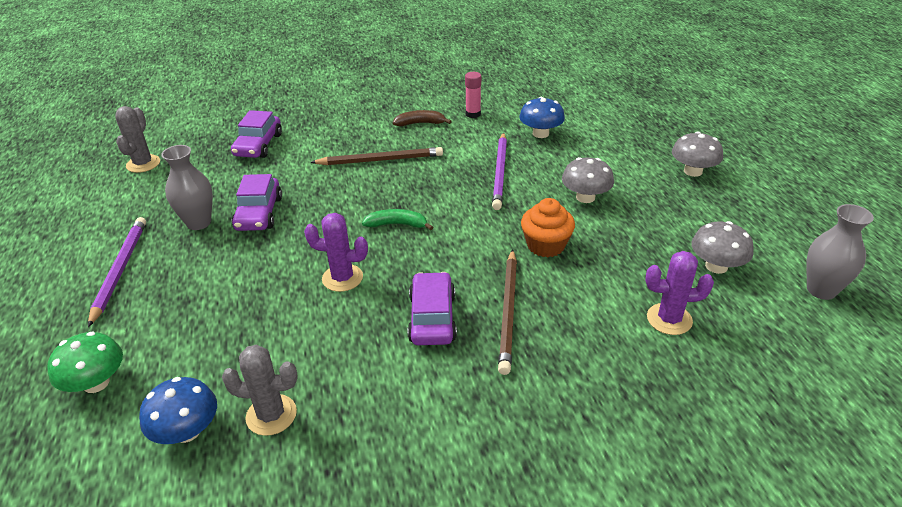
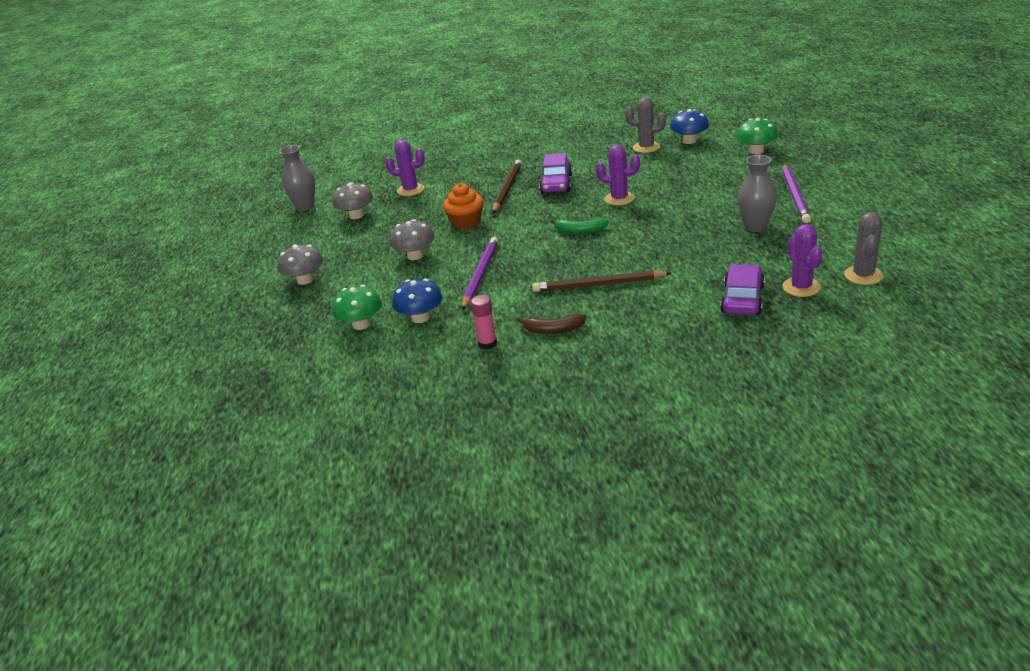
camera: 170 degrees left, 5 degrees down
(203, 154) = (801, 287): none -> purple cactus
(259, 213) = (704, 235): purple car -> none
(592, 129) = (361, 324): none -> green mushroom

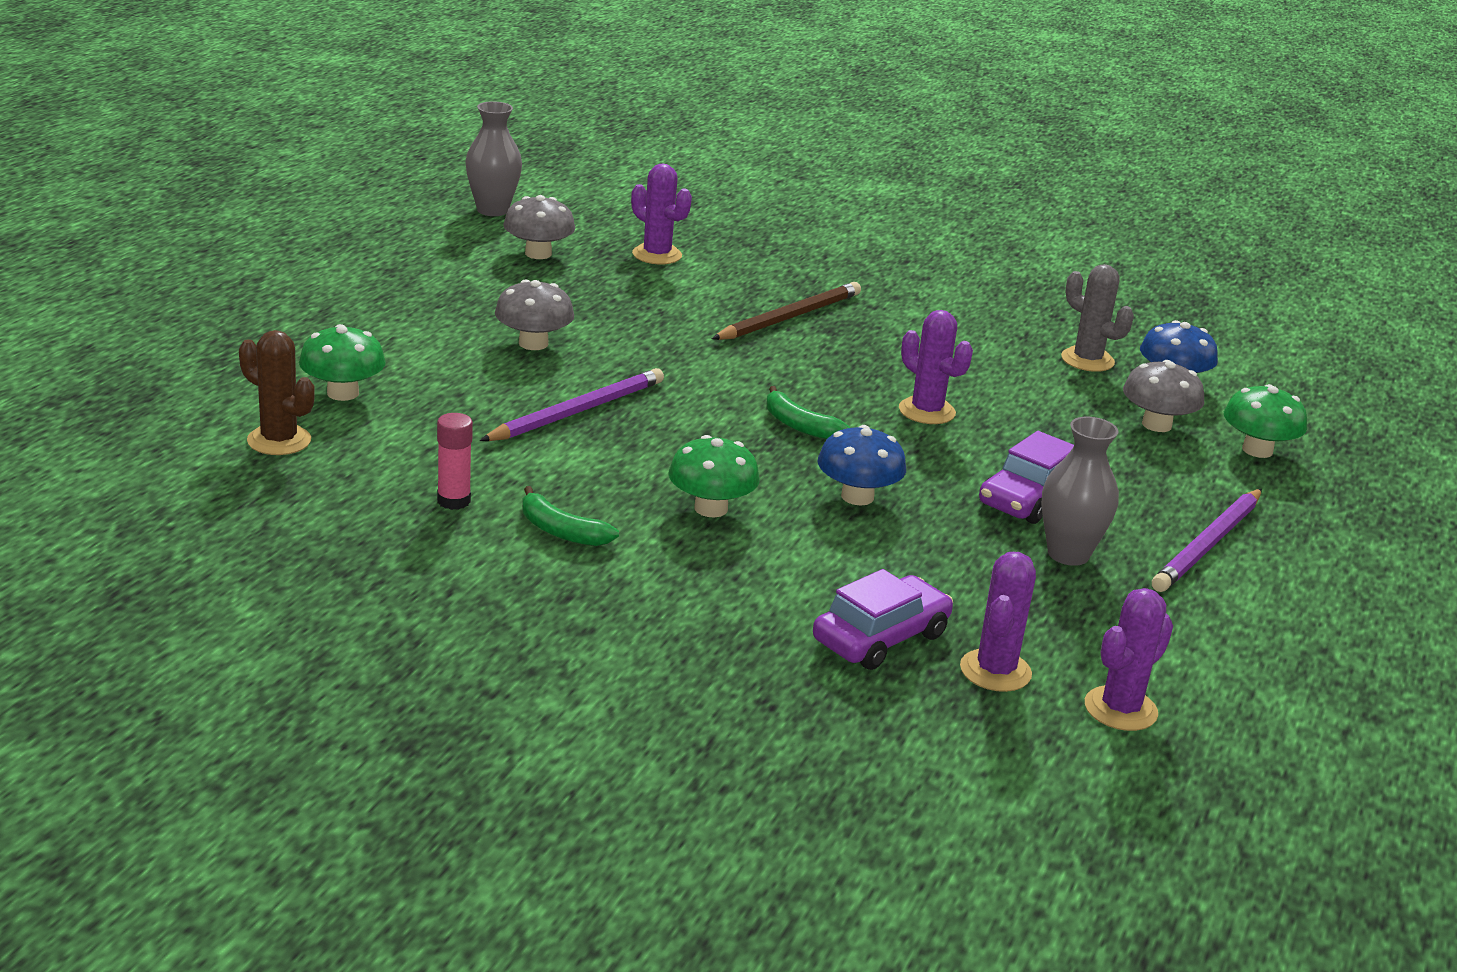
camera: 25 degrees right, 5 degrees down
(305, 280) = (358, 303): grey mushroom -> grey mushroom (1156, 424)
(364, 362) = (279, 440): none -> brown cactus
(420, 317) = (423, 424): blue mushroom -> blue mushroom (857, 496)
(466, 222) = (664, 334): orange cupcake -> none
(553, 330) = (561, 531): brown banana -> green banana
(556, 184) = (869, 345): purple car -> purple car (1029, 498)
(598, 285) = (711, 508): brown pencil -> green mushroom
(863, 275) = (1120, 709): grey cactus -> purple cactus

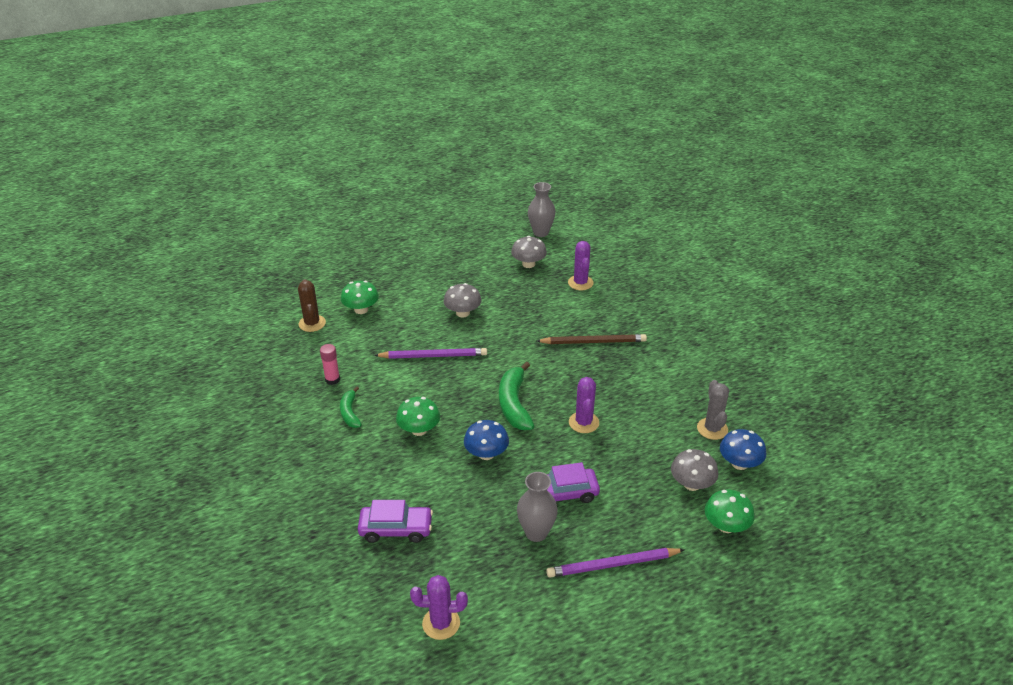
camera: 45 degrees right, 10 degrees up
(799, 425) = (514, 404): green banana -> green banana, size x1.68
(995, 671) = (417, 572): purple cactus -> none

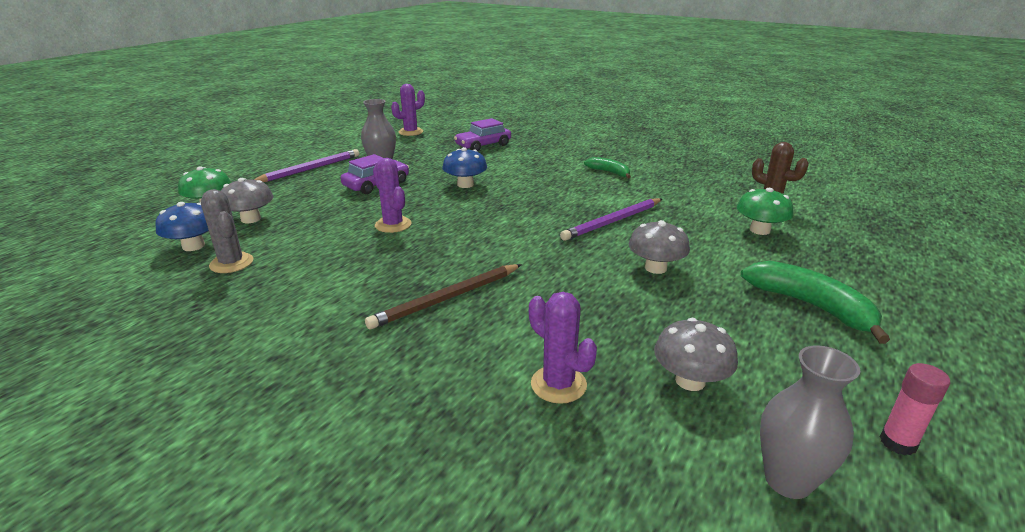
camera: 145 degrees right, 10 degrees down
(332, 380) = (663, 182): pink glue stick -> pink glue stick (898, 443)
(419, 430) = (540, 180): green mushroom -> none
(514, 404) = (479, 216): green banana -> green banana (811, 306)

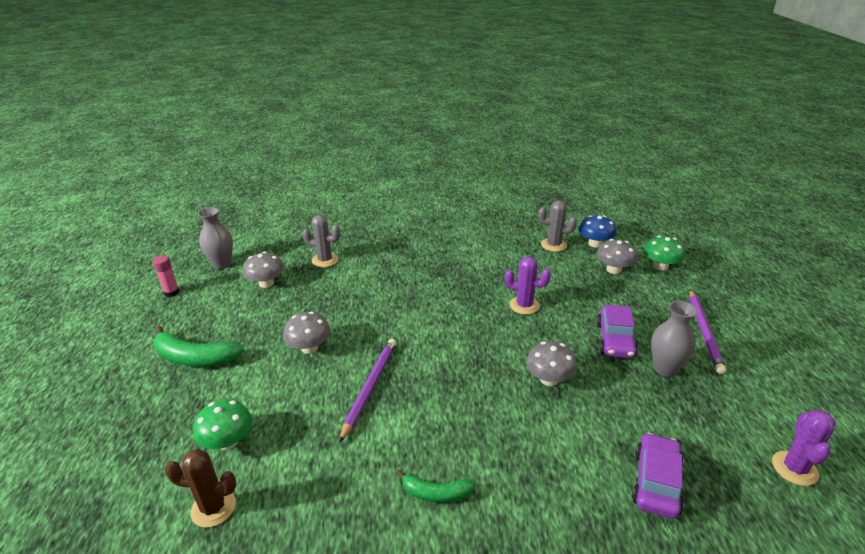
camera: 145 degrees right, 5 degrees up
(447, 299) = (416, 273): brown pencil -> none
(465, 184) = (549, 379): blue mushroom -> grey mushroom
(558, 384) = (325, 260): purple cactus -> grey cactus

